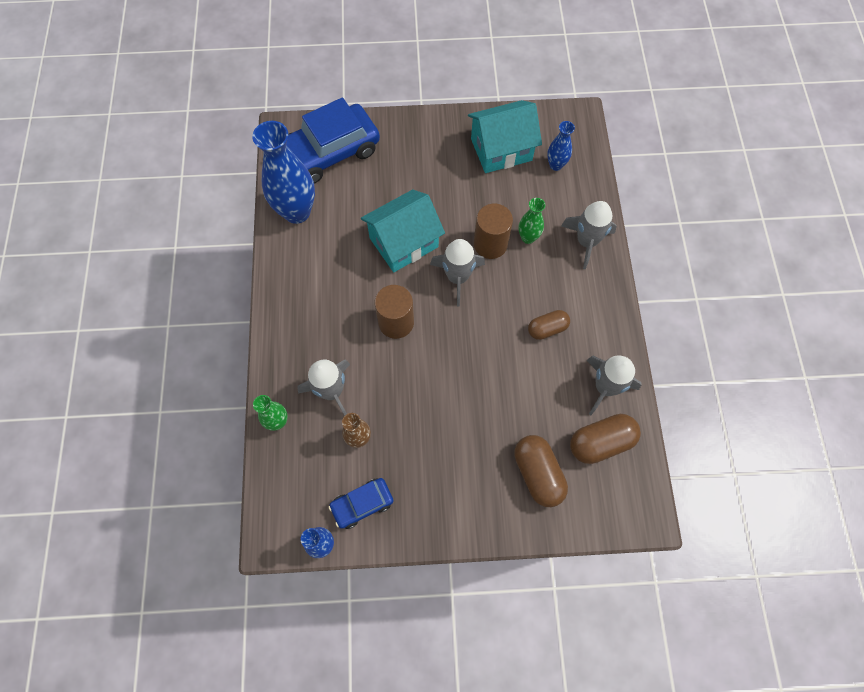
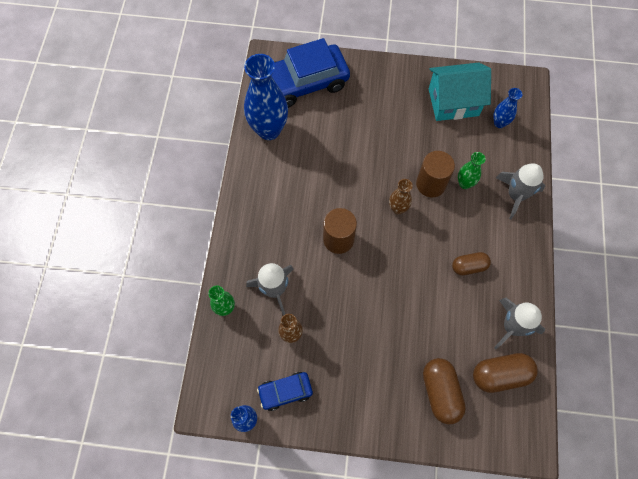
camera: 10 degrees right, 0 degrees up
(404, 242) = (356, 171): turquoise house -> none
(457, 277) = (397, 209): grey rocket -> brown vase

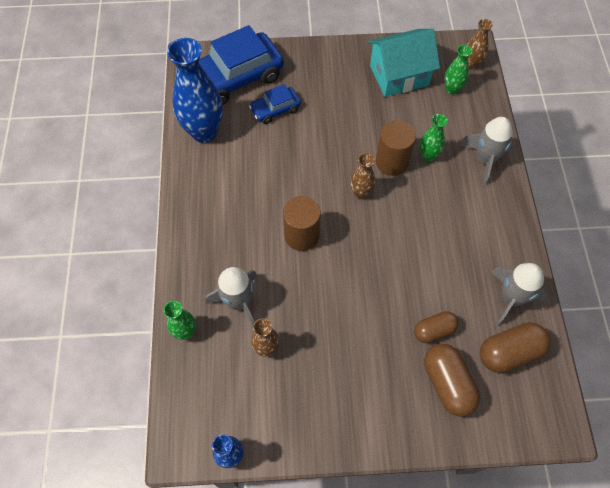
camera: 10 degrees left, 5 degrees down
(285, 391) = (271, 414): blue car -> blue car (275, 109)
(469, 266) = (450, 241): brown capsule -> brown capsule (434, 330)
(499, 123) = (452, 89): blue vase -> green vase
(522, 101) = (471, 64): none -> brown vase

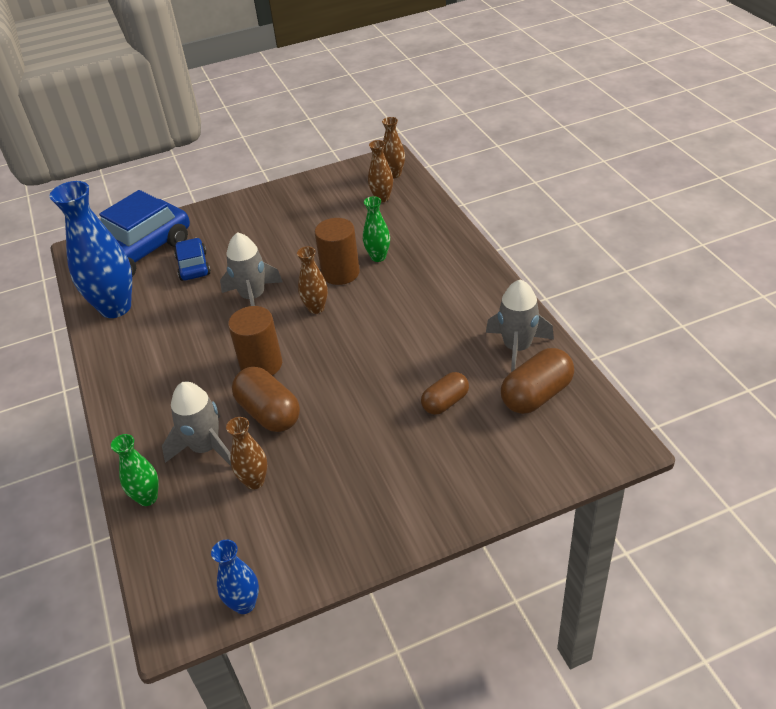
camera: 15 degrees left, 20 degrees down
(275, 109) = (193, 266): blue car -> blue car turned 120 degrees clockwise
(399, 75) = (321, 202): turquoise house -> none
(447, 383) = (480, 445): brown capsule -> brown capsule (269, 413)
(452, 89) = (382, 198): green vase -> brown vase
(485, 159) = (440, 243): grey rocket -> grey rocket (253, 297)

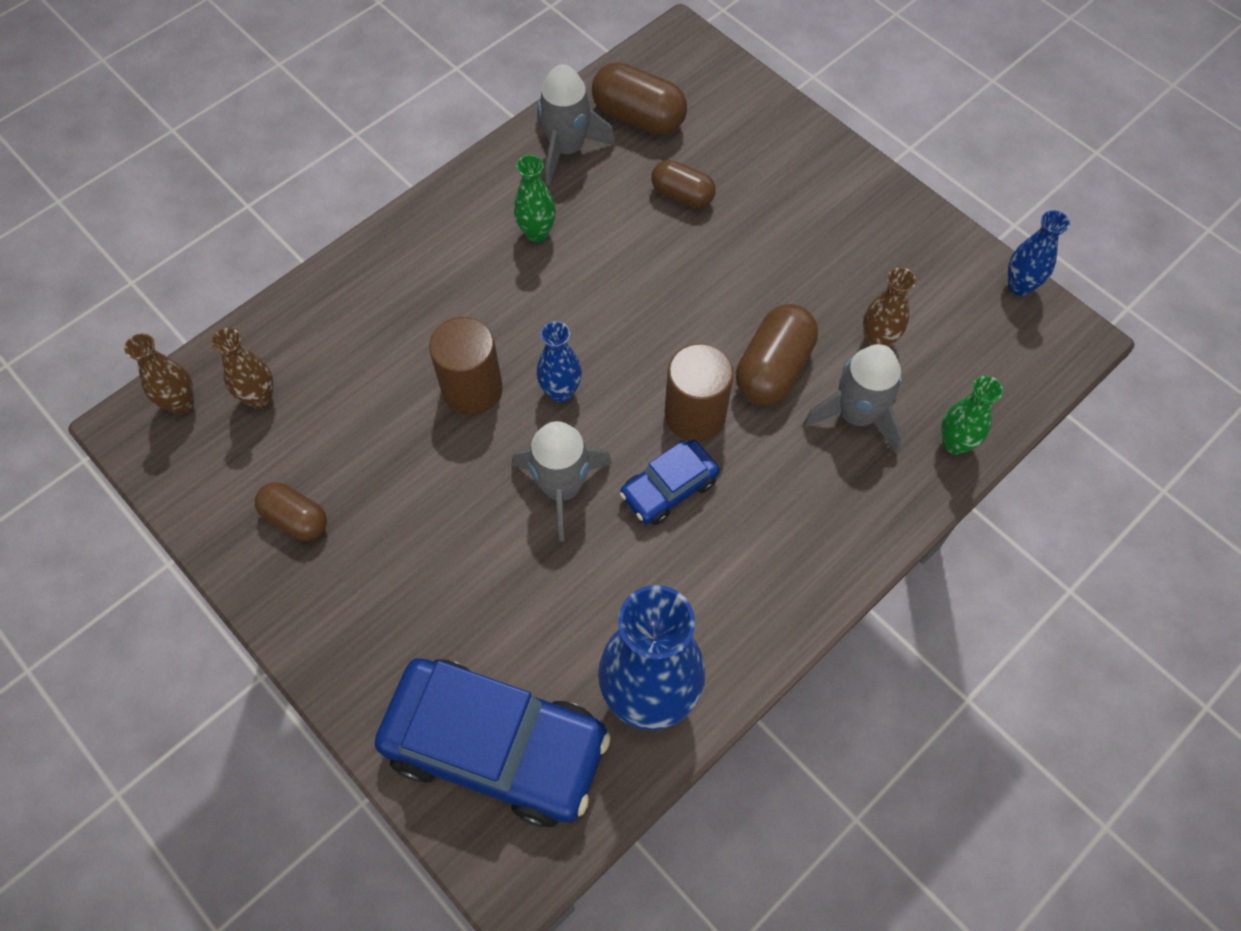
camera: 115 degrees left, 20 degrees up
(193, 266) = (509, 622): blue car -> blue car (669, 488)
(302, 204) = (295, 519): none -> brown capsule
(316, 308) = (561, 391): brown vase -> blue vase
(378, 257) = (422, 352): green vase -> green vase (537, 233)

